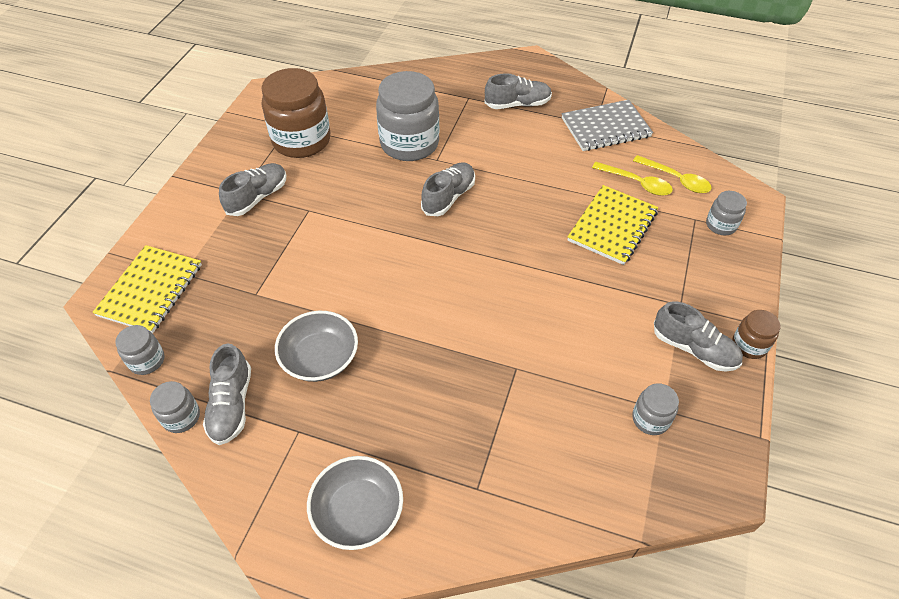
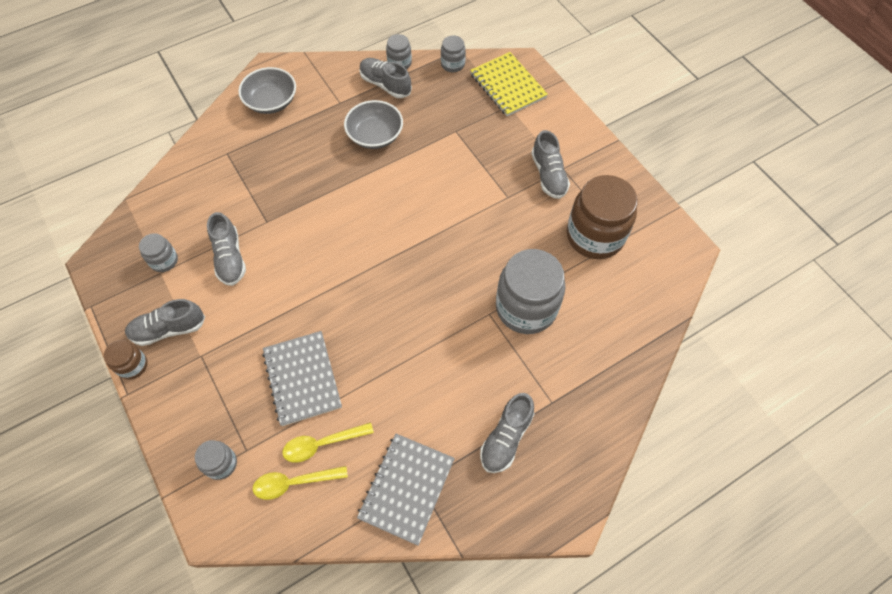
camera: 130 degrees right, 10 degrees up
(449, 197) = (439, 291): grey shoe -> grey shoe (230, 258)
(612, 226) = (302, 379): yellow notebook -> grey notebook

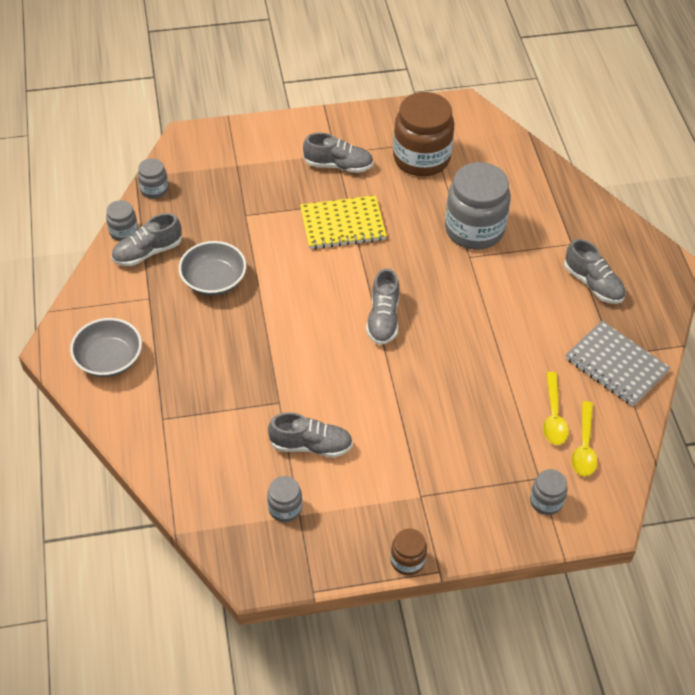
camera: 70 degrees left, 10 degrees down
(168, 329) = (376, 519): grey shoe -> grey shoe (383, 319)
(302, 379) = (480, 415): grey notebook -> none
(508, 86) = (211, 157): yellow notebook -> yellow notebook (342, 224)

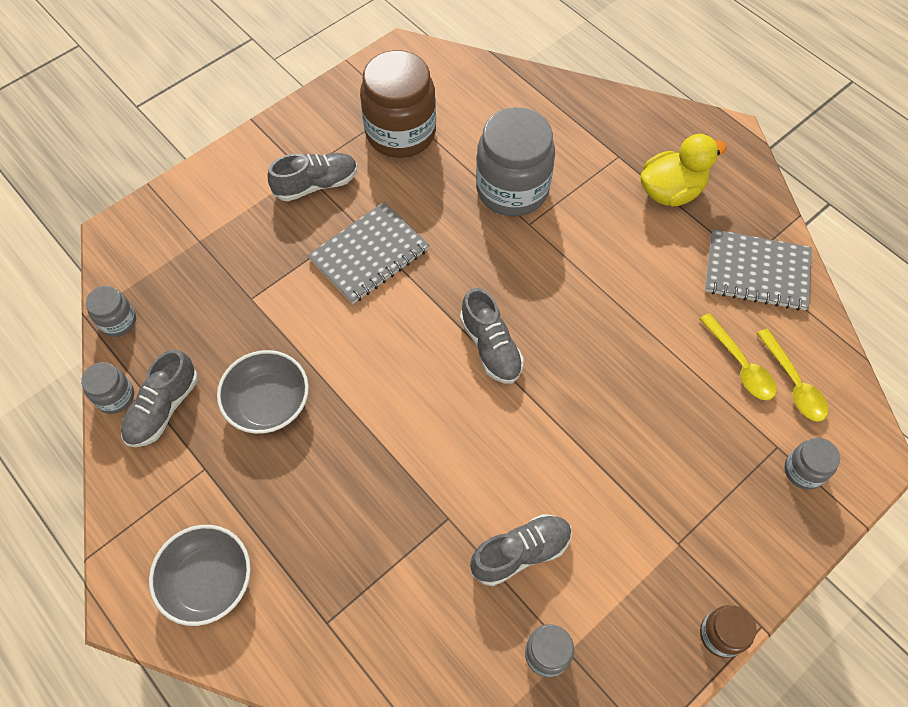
camera: 30 degrees left, 10 degrees up
(342, 224) = (369, 254): yellow notebook -> grey notebook
(593, 284) = (671, 191): grey shoe -> yellow duck

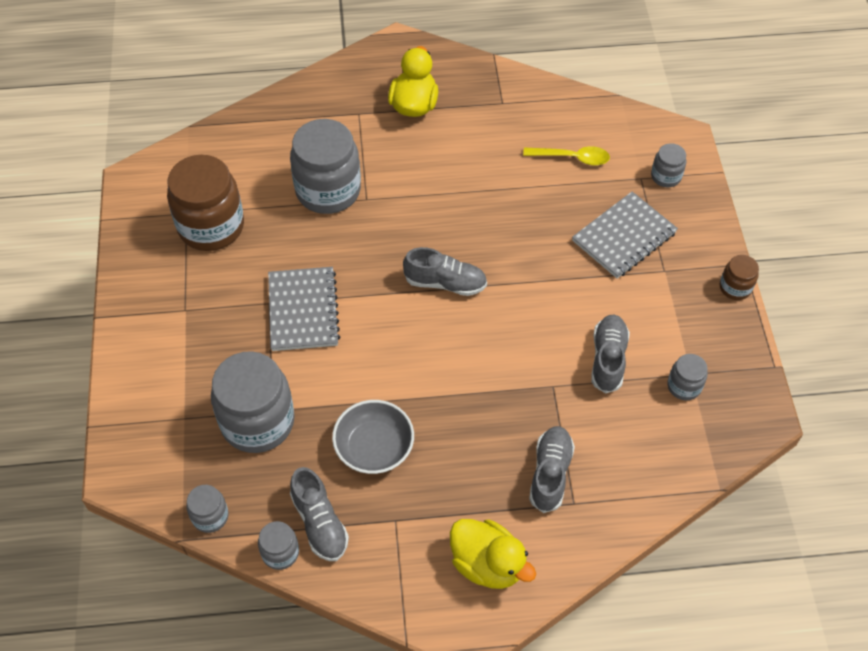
camera: 55 degrees left, 5 degrees down
(208, 581) = (487, 564): grey bowl -> yellow duck
(232, 295) = (257, 421): none -> grey jar
(316, 185) = (206, 308): grey shoe -> grey shoe (550, 473)
(756, 272) = (514, 104): grey notebook -> grey notebook (624, 237)
(793, 383) = (606, 141): yellow spoon -> none

